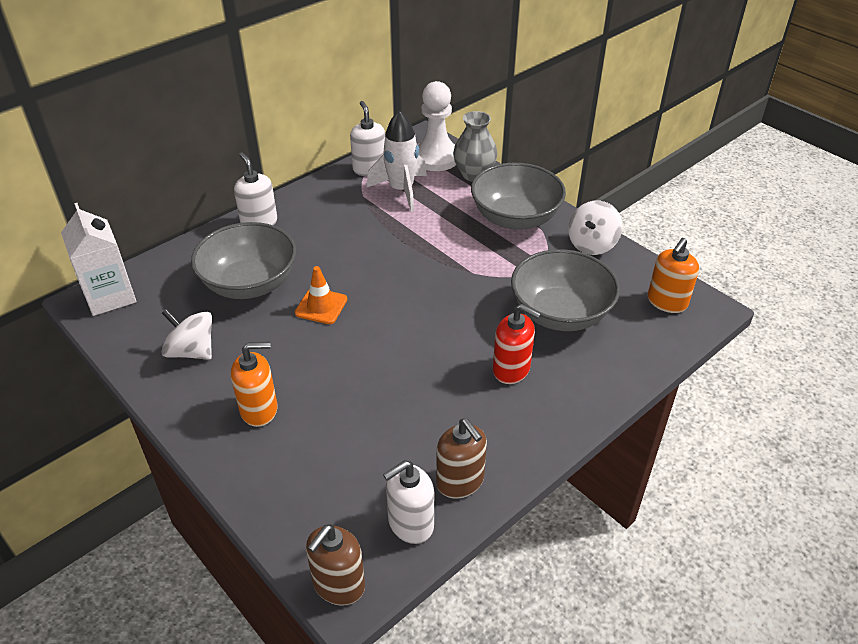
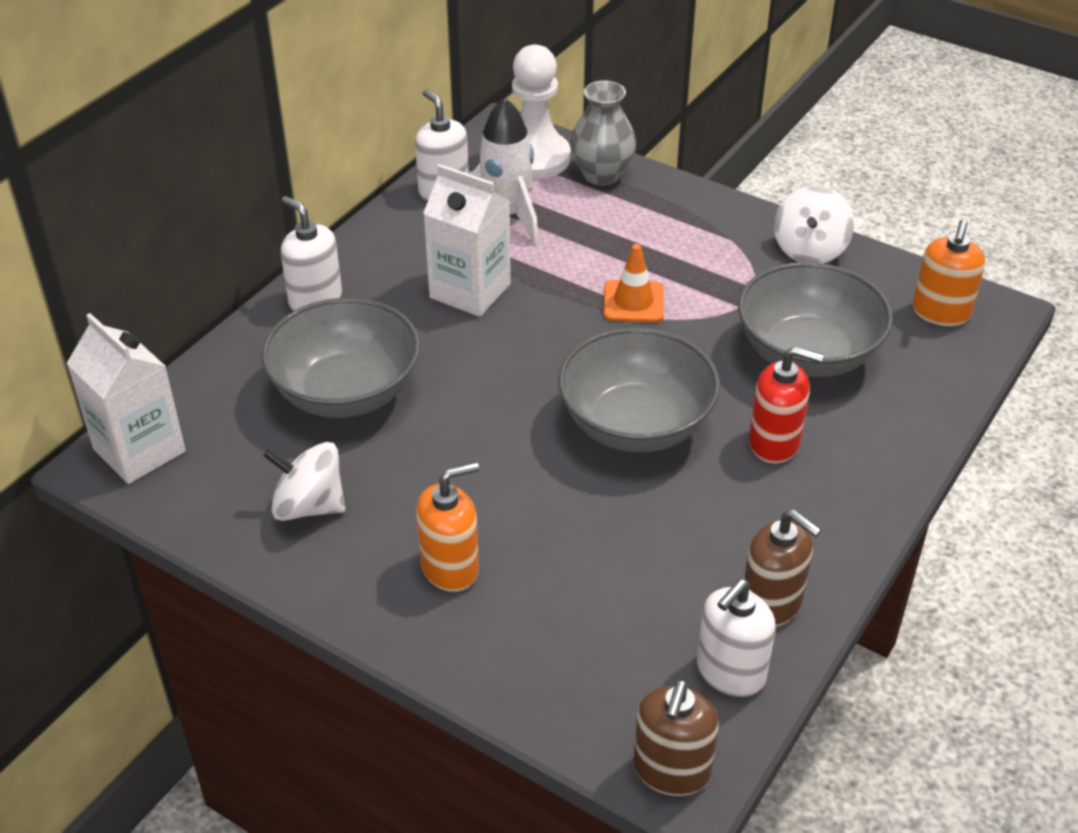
camera: 15 degrees left, 0 degrees up
(321, 306) = (469, 406): orange traffic cone -> orange traffic cone (633, 302)
(356, 233) = (470, 291): none -> white carton
(515, 218) = (688, 230): grey bowl -> grey bowl (635, 424)

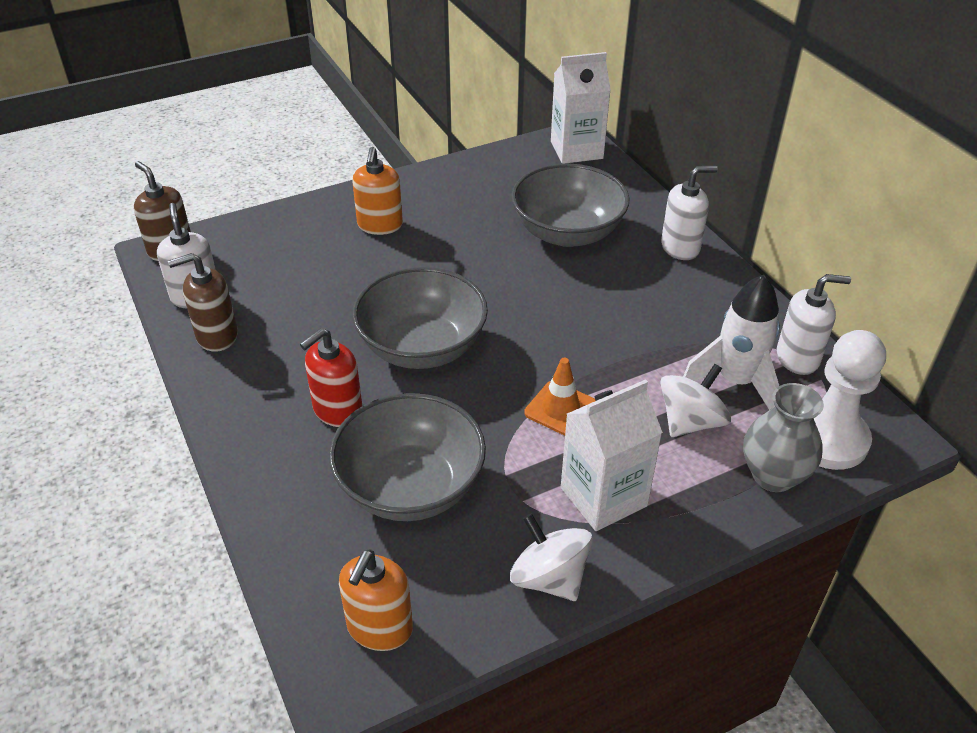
camera: 120 degrees right, 0 degrees up
(309, 506) = (477, 192): white spinning top -> white spinning top (690, 422)
(470, 291) = (640, 323): white carton -> white carton (603, 497)
(940, 312) = (379, 628): orange soap dispenser -> orange soap dispenser turned 120 degrees counterclockwise

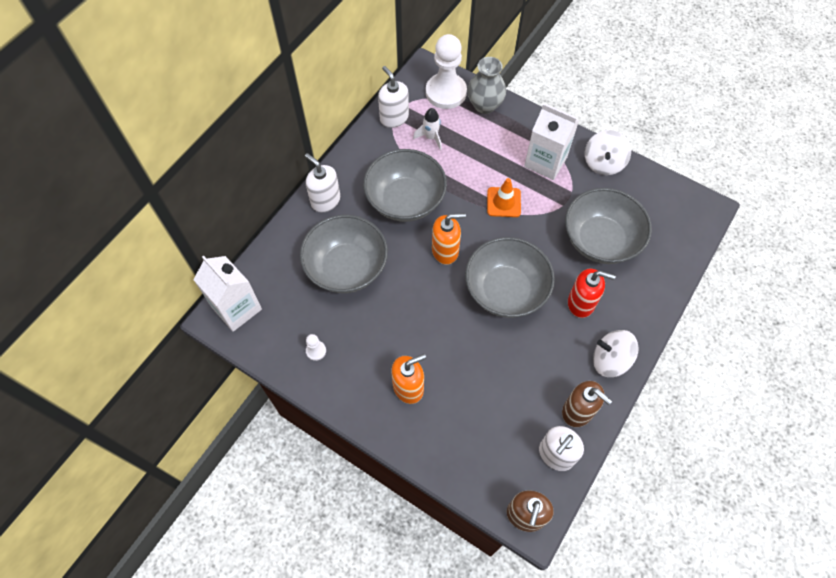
camera: 120 degrees left, 20 degrees up
(379, 628) = (675, 210): orange soap dispenser -> orange soap dispenser (445, 251)
(481, 182) = (316, 351): none -> white pawn
(634, 313) = (405, 200): none -> grey bowl
(690, 422) = (473, 146): white spinning top -> white spinning top (610, 360)
(735, 382) = (431, 137): white rocket -> white rocket, size x0.57

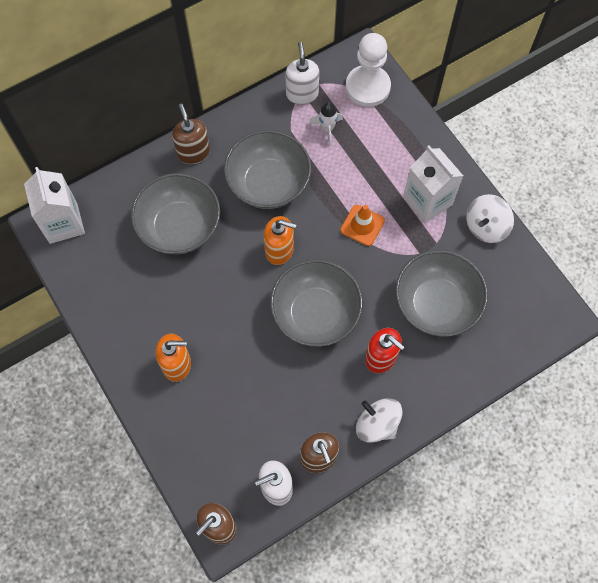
camera: 25 degrees right, 5 degrees up
(316, 351) = (112, 294): white pawn -> none
(325, 200) = (193, 152): white soap dispenser -> brown soap dispenser
(484, 105) = (399, 117): grey vase -> none

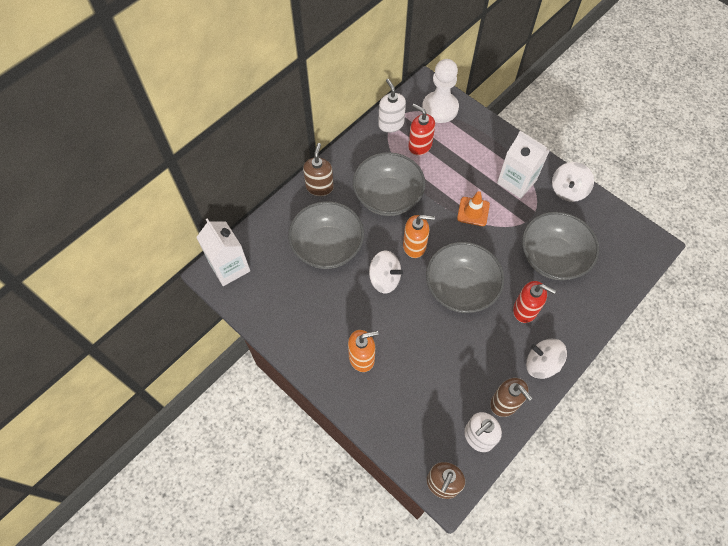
camera: 15 degrees left, 5 degrees down
(193, 152) = (319, 187): brown soap dispenser -> brown soap dispenser turned 45 degrees clockwise
(232, 280) = (384, 279): none -> white spinning top
(327, 129) = (420, 146): white rocket -> red soap dispenser

